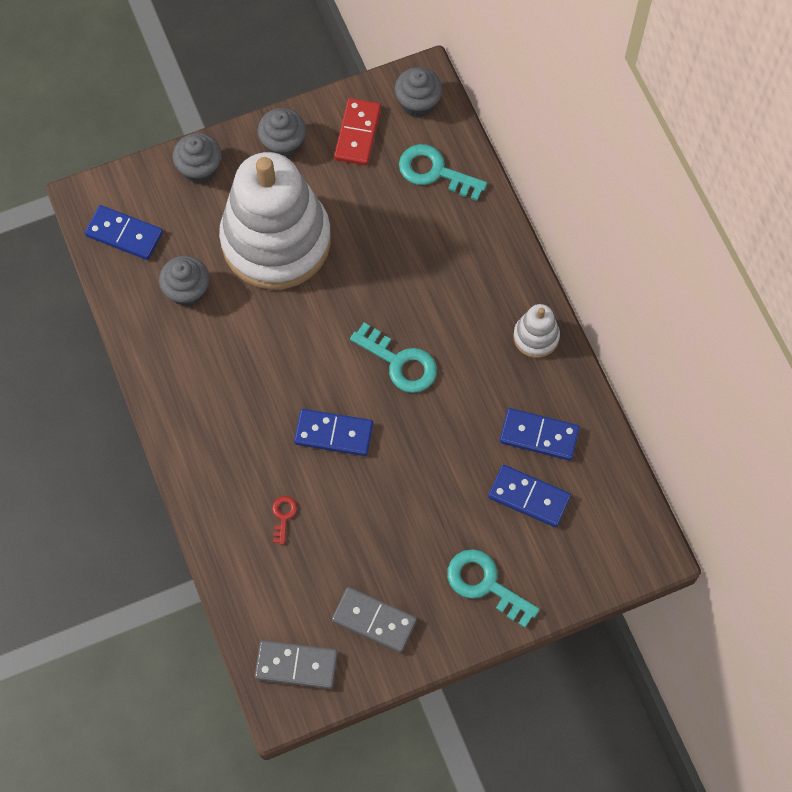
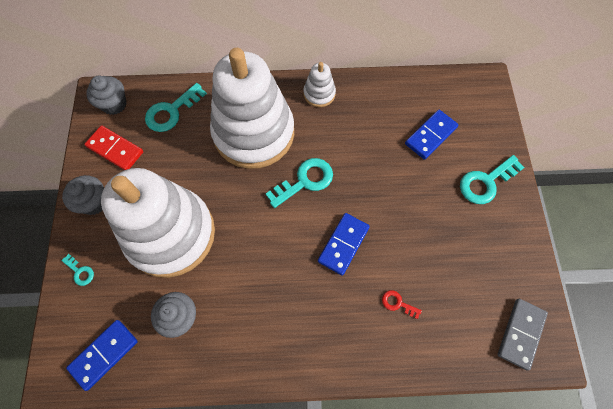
camera: 70 degrees left, 0 degrees up
(200, 169) = (80, 271): grey cupcake -> turquoise key
(374, 620) = (496, 264): grey domino -> none
(443, 279) = (254, 133): none -> white stacking toy
(539, 435) = (389, 115): blue domino -> none

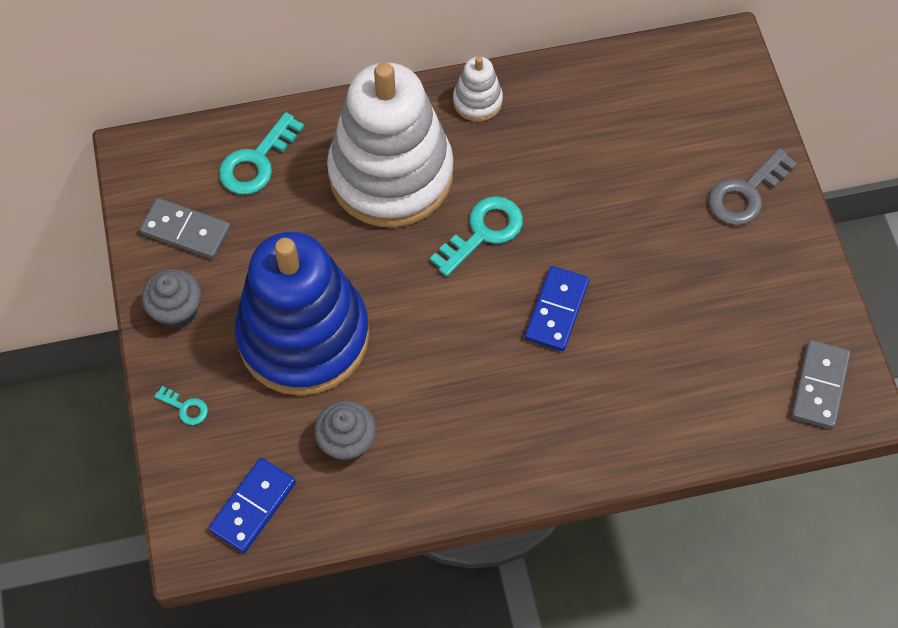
camera: 10 degrees left, 5 degrees down
(114, 104) = (164, 164): grey cupcake -> none
(115, 149) = (186, 231): red domino -> grey domino
(171, 234) = (303, 336): white stacking toy -> blue stacking toy
(398, 303) = (647, 375): red key -> none
(430, 135) = (656, 138): blue domino -> none
(486, 182) = (746, 193): turquoise key -> grey key

